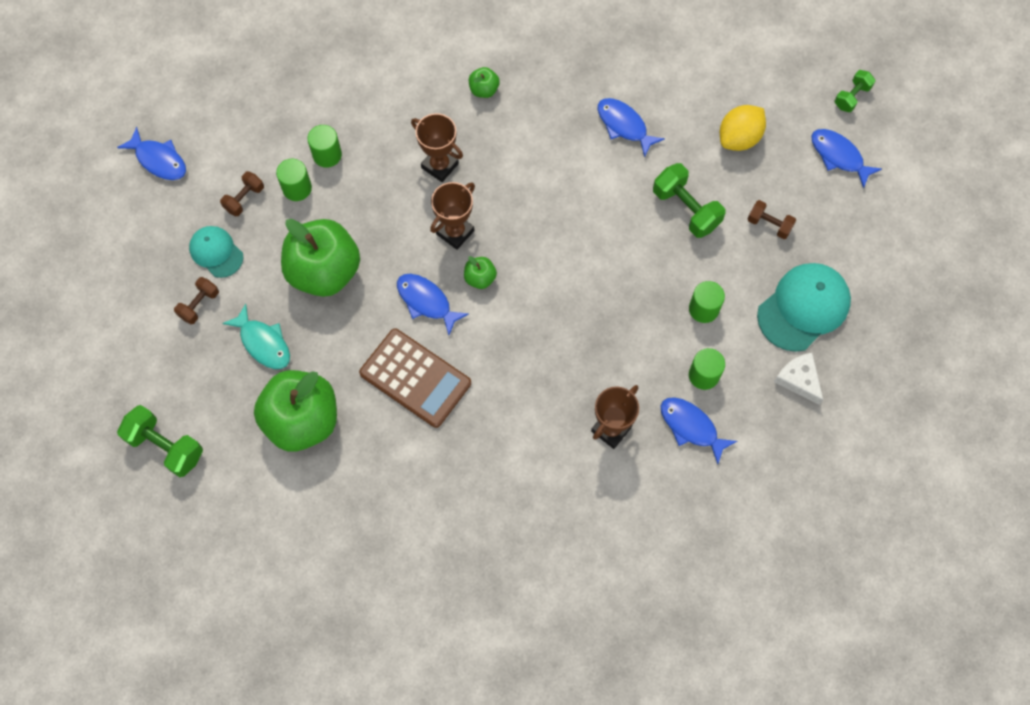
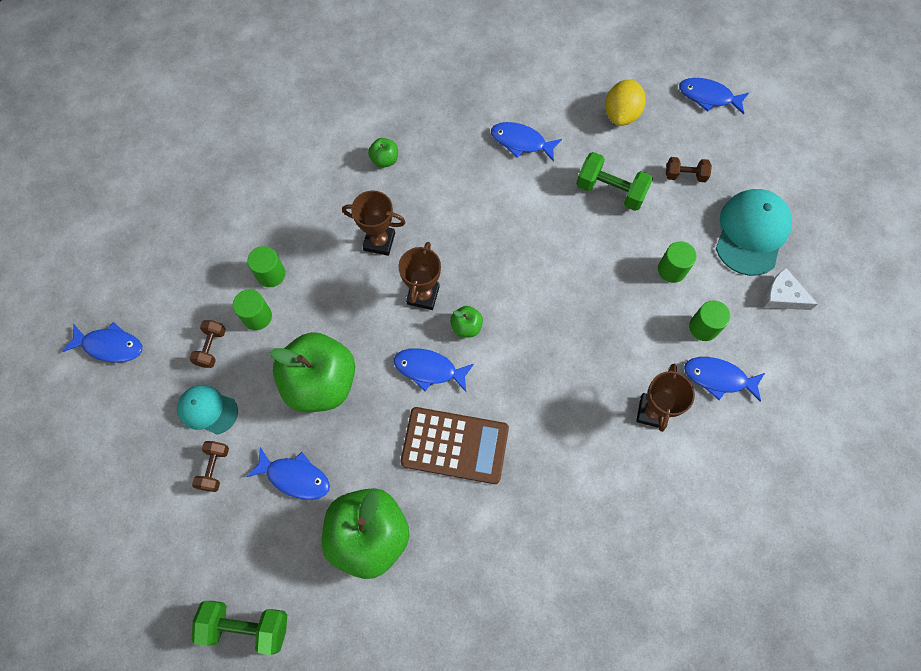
camera: 25 degrees left, 0 degrees up
(263, 343) = (295, 477): turquoise fish -> blue fish
(852, 97) = (691, 46): green dumbbell -> none

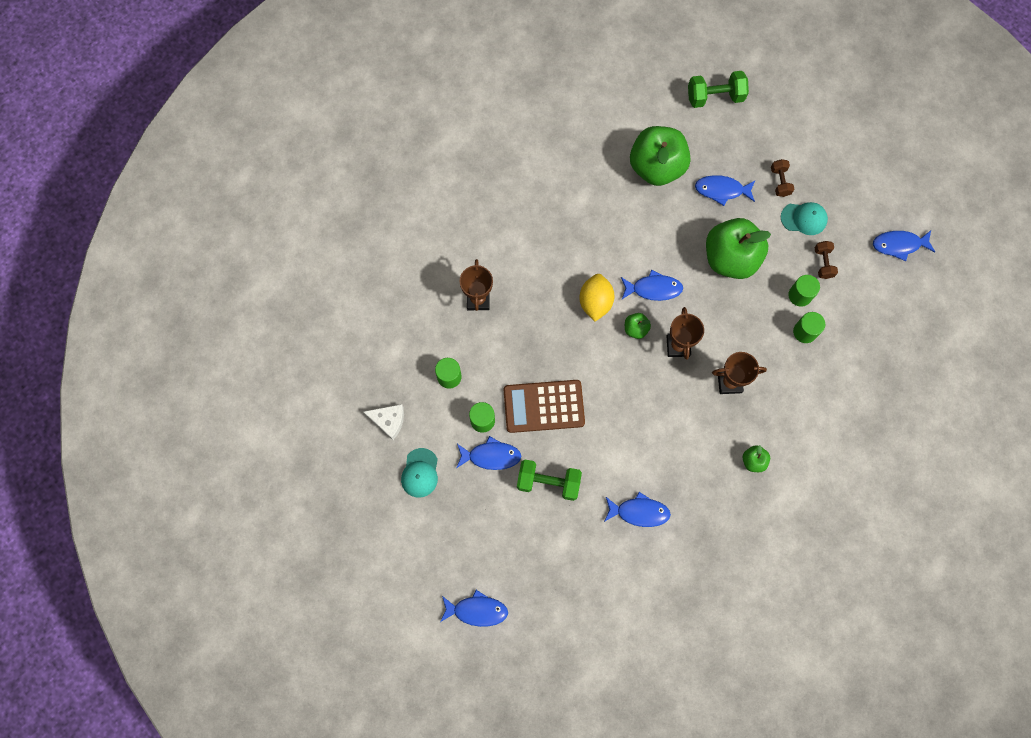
camera: 165 degrees right, 5 degrees up
(455, 445) = (617, 239): brown calculator -> brown calculator (544, 406)
(621, 114) = (555, 567): yellow lemon -> yellow lemon (595, 302)
(685, 175) = (485, 516): brown dumbbell -> none
(718, 378) = (432, 338): blue fish -> blue fish (491, 456)
(751, 233) = (420, 473): turquoise cap -> turquoise cap, size x0.60

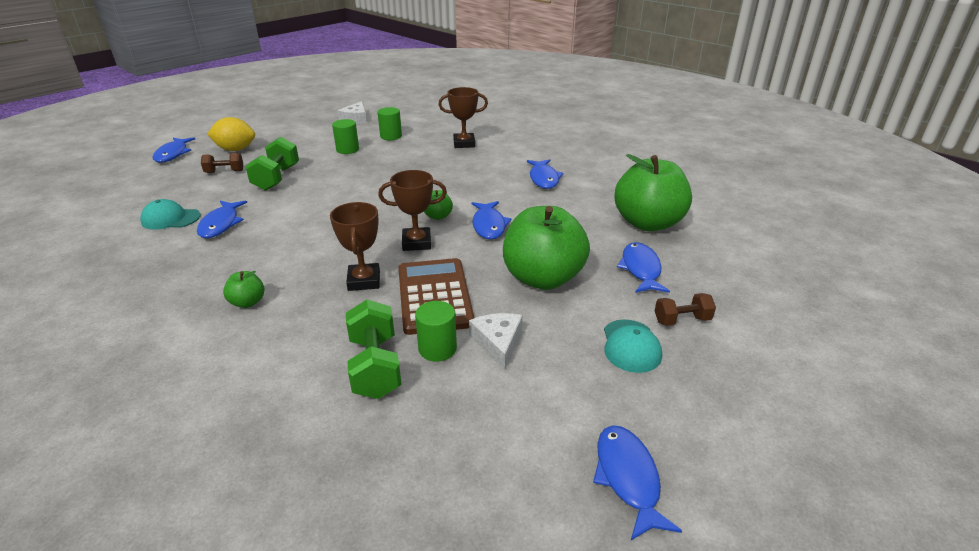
camera: 85 degrees right, 40 degrees down
(420, 473) = (307, 130): turquoise cap -> turquoise cap (170, 219)
(491, 456) = (312, 154): blue fish -> blue fish (544, 179)
(544, 406) = (355, 173): brown calculator -> brown calculator (434, 296)
(595, 302) = (468, 194): yellow lemon -> yellow lemon (235, 149)
(715, 97) = (778, 261): green dumbbell -> green dumbbell (375, 366)
(800, 295) = (498, 343): green cylinder -> white cheese
(823, 263) = (559, 368): brown dumbbell -> brown dumbbell (225, 172)

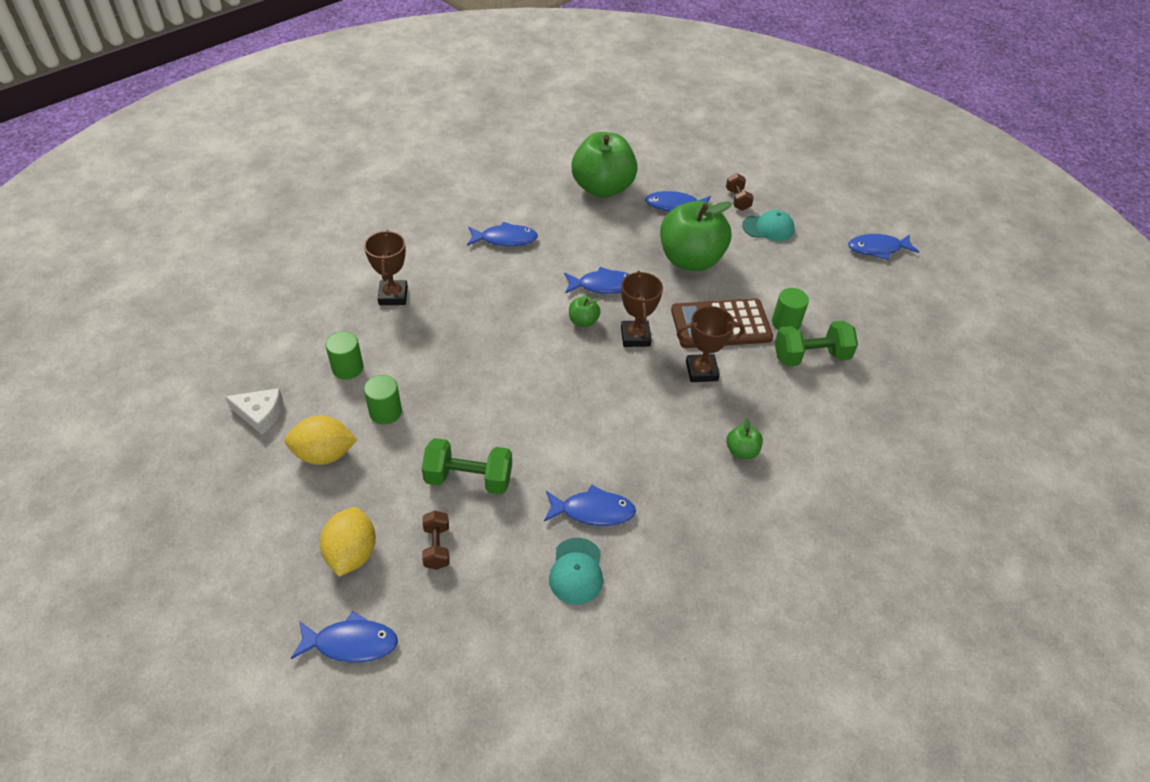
camera: 90 degrees left, 15 degrees up
(317, 136) = (324, 454): none -> yellow lemon
(498, 343) = (774, 291): white cheese -> none

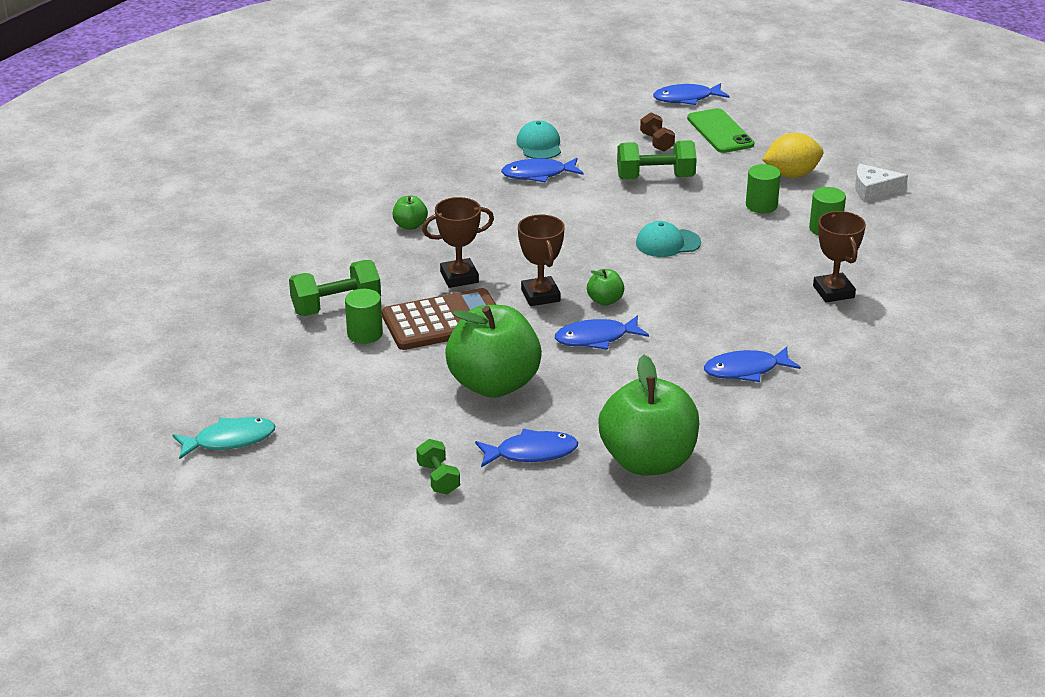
camera: 170 degrees right, 15 degrees down
(352, 553) = (720, 131): yellow lemon -> green phone
(737, 200) = (438, 478): brown dumbbell -> green dumbbell
(768, 228) = (389, 444): turquoise cap -> turquoise cap (667, 243)
(877, 249) = (230, 440): blue fish -> turquoise fish

